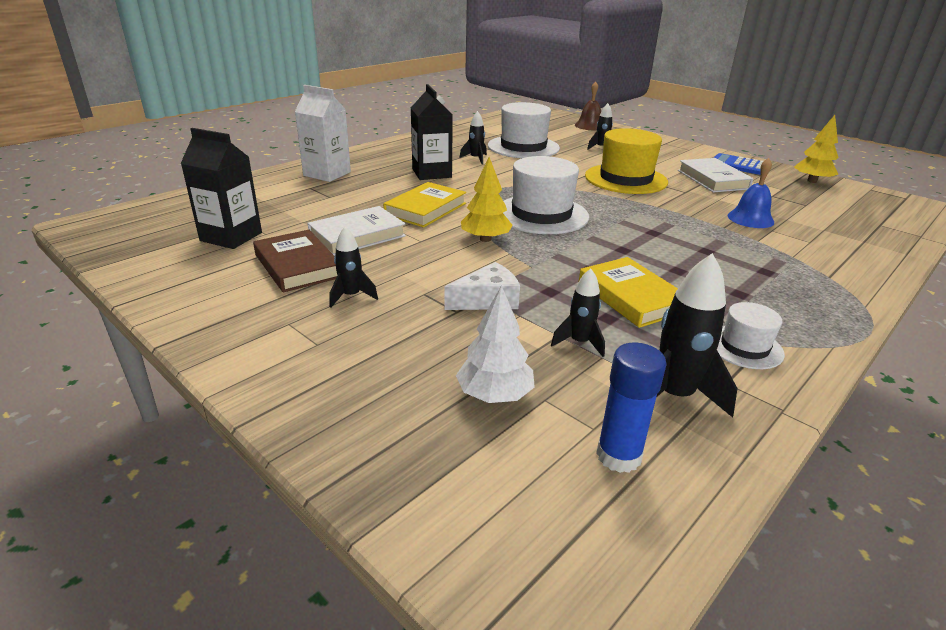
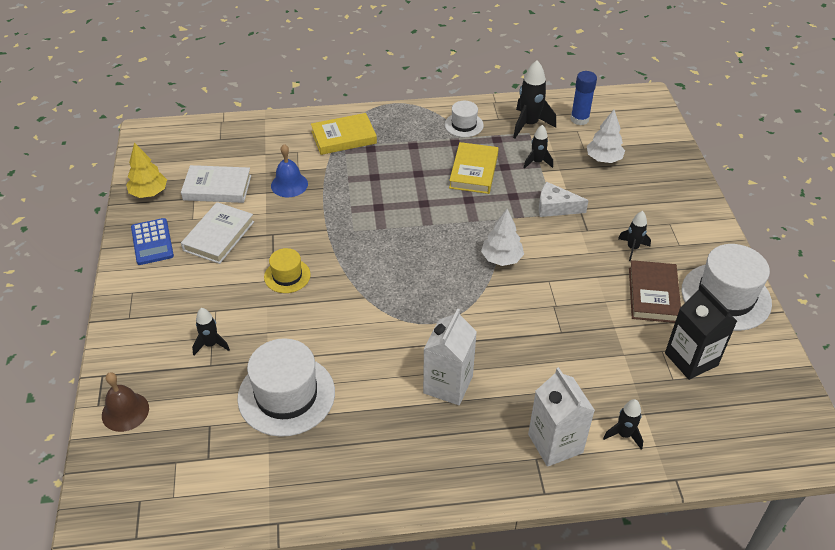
camera: 140 degrees left, 15 degrees up
(357, 236) = (591, 310): white book -> white book (217, 188)
(425, 209) = (510, 320): yellow book -> yellow book (344, 137)
(431, 173) = (448, 384): black carton -> white carton
(476, 159) = (371, 393): black rocket -> black rocket (624, 435)
(485, 239) = (501, 258): yellow tree -> white tree
(541, 214) = (427, 265): white hat -> white hat (726, 296)
(625, 179) = (287, 276): yellow hat -> yellow hat, size x0.54

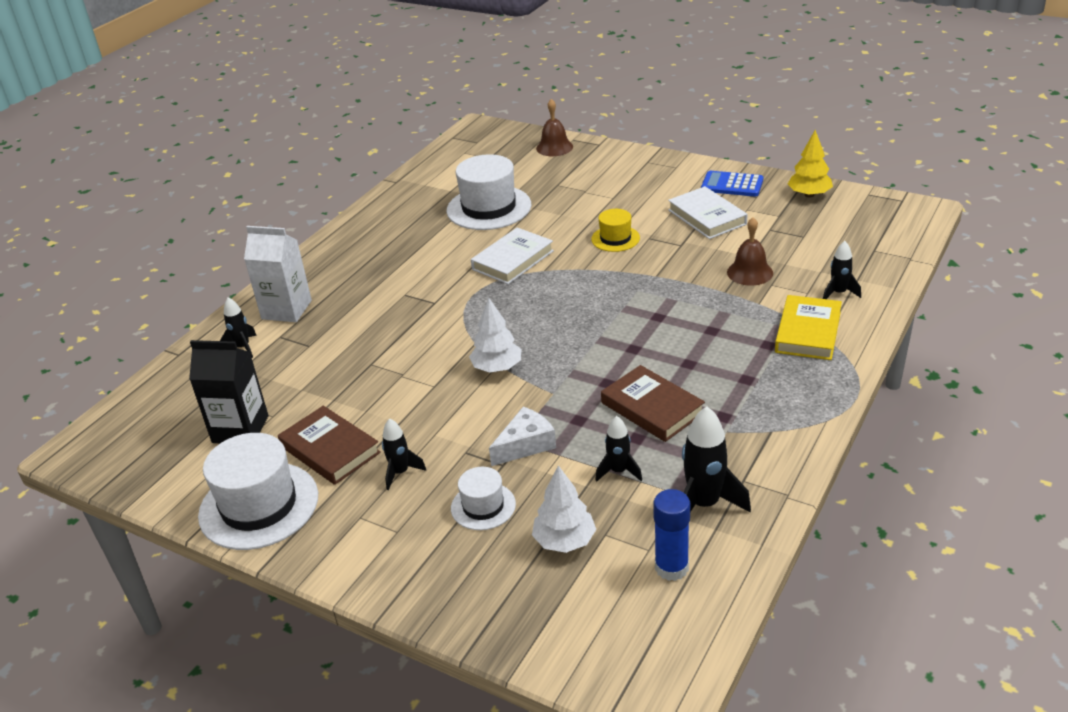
camera: 130 degrees right, 10 degrees down
(211, 344) = (577, 188): black rocket -> black rocket (838, 293)
(217, 188) = (783, 231): white book -> white book (513, 260)
(289, 184) = (750, 272): blue bell -> brown bell
(448, 384) = (403, 280): white carton -> none
(464, 125) = (755, 440): white hat -> white hat (483, 506)
(473, 171) = (652, 408): yellow book -> brown book

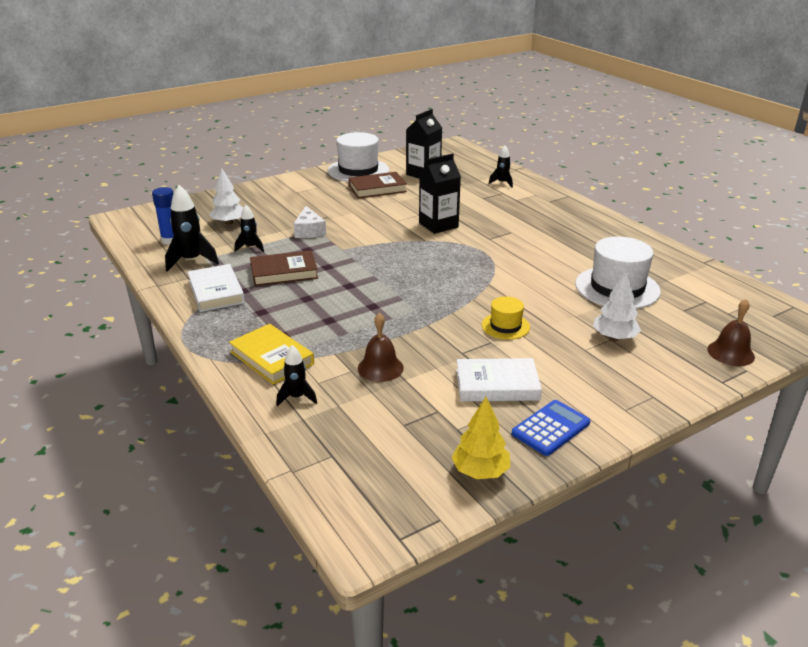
camera: 115 degrees right, 5 degrees down
(286, 310) = (532, 198): white carton -> none
(400, 472) = (335, 199): black rocket -> none
(424, 348) = (438, 225): none -> black carton
(483, 506) = (281, 211): white hat -> none
(497, 368) = (389, 240): white tree -> white tree (614, 337)
(513, 260) = (517, 276): white book -> white book (216, 292)

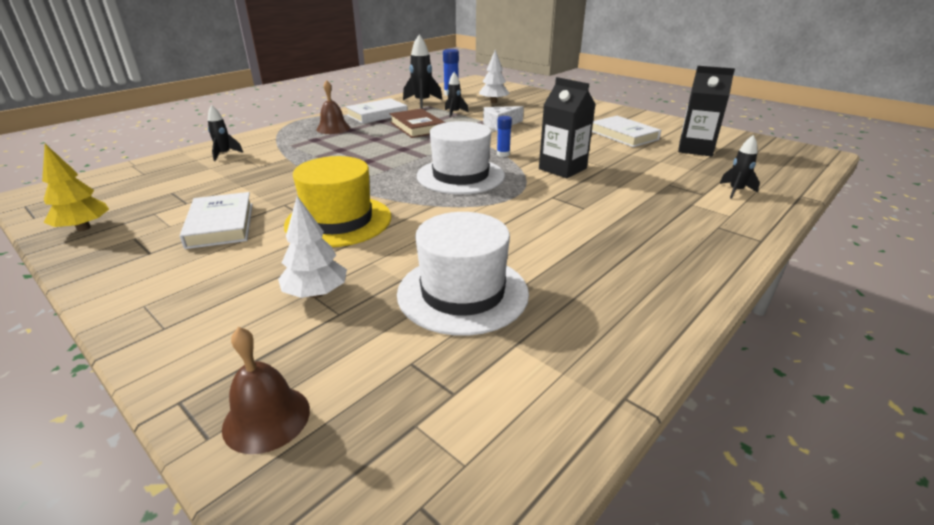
camera: 75 degrees right, 0 degrees up
(272, 358) = (281, 141): yellow book -> none
(358, 170) = (659, 124): white hat -> white hat (460, 176)
(377, 189) = (624, 135): brown book -> white book
(380, 368) = (261, 175): brown bell -> brown bell (333, 128)
(392, 242) = (503, 154): none -> blue glue stick
(505, 326) = (338, 221): yellow hat -> yellow hat, size x1.87
(551, 428) = (130, 258): blue calculator -> none

